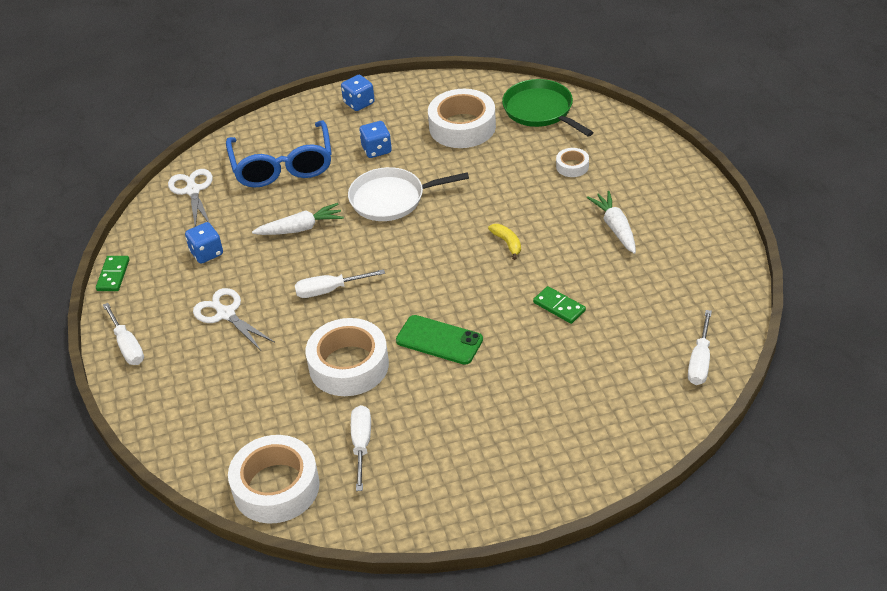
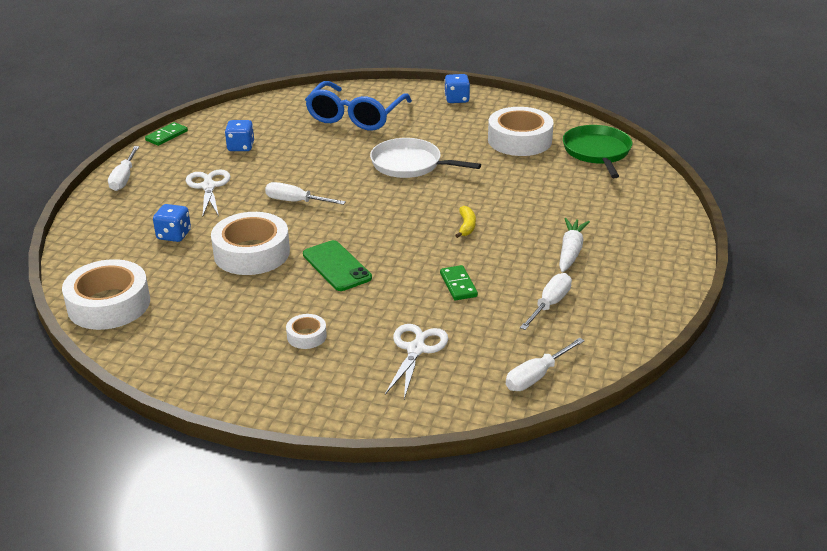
camera: 30 degrees right, 10 degrees down
(192, 190) = (277, 108): white scissors -> white scissors (416, 349)
(300, 228) = (322, 157): white carrot -> none
(361, 445) = (198, 307): white screwdriver -> white screwdriver (549, 304)
(376, 150) = (435, 131): blue dice -> blue dice (174, 235)
(572, 166) = (581, 197): white tape -> white tape (306, 336)

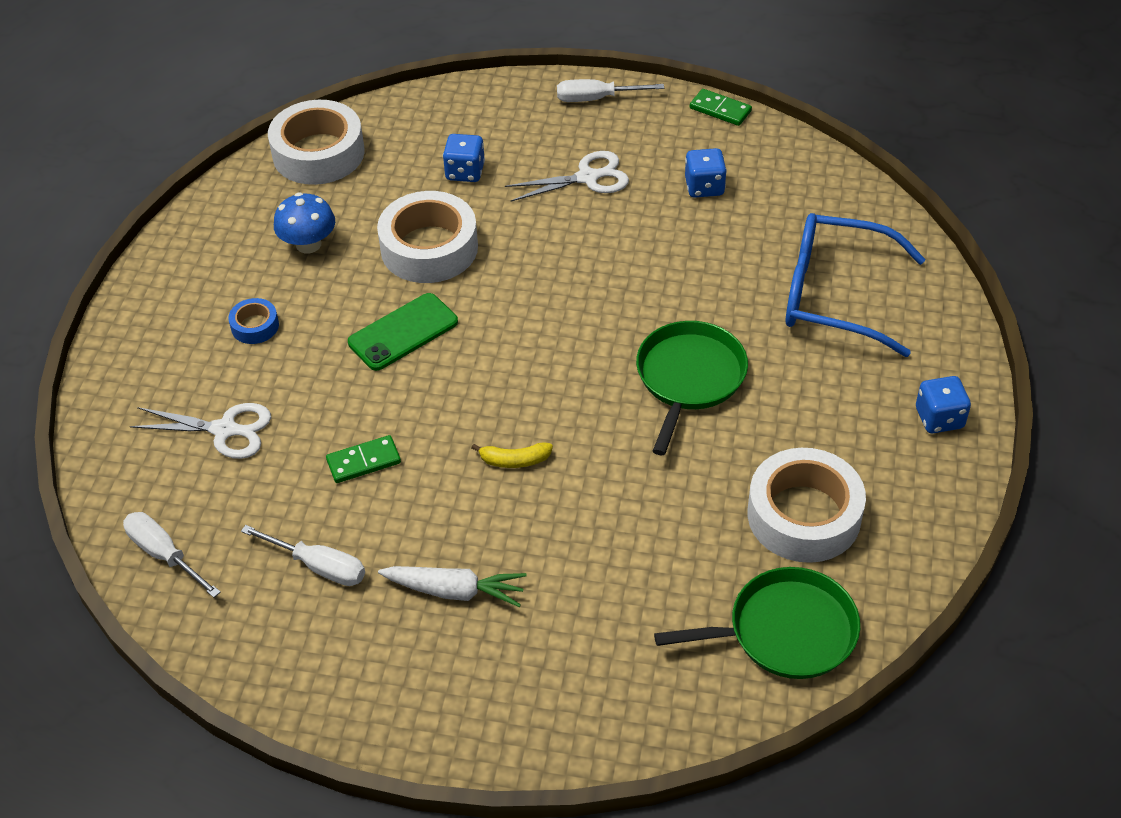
camera: 85 degrees right, 15 degrees up
(221, 309) = (308, 244): none -> blue mushroom
(296, 202) = (560, 268): white screwdriver -> none
(306, 336) = (255, 326): white tape -> blue tape
(410, 164) = (689, 378): white pan -> green pan

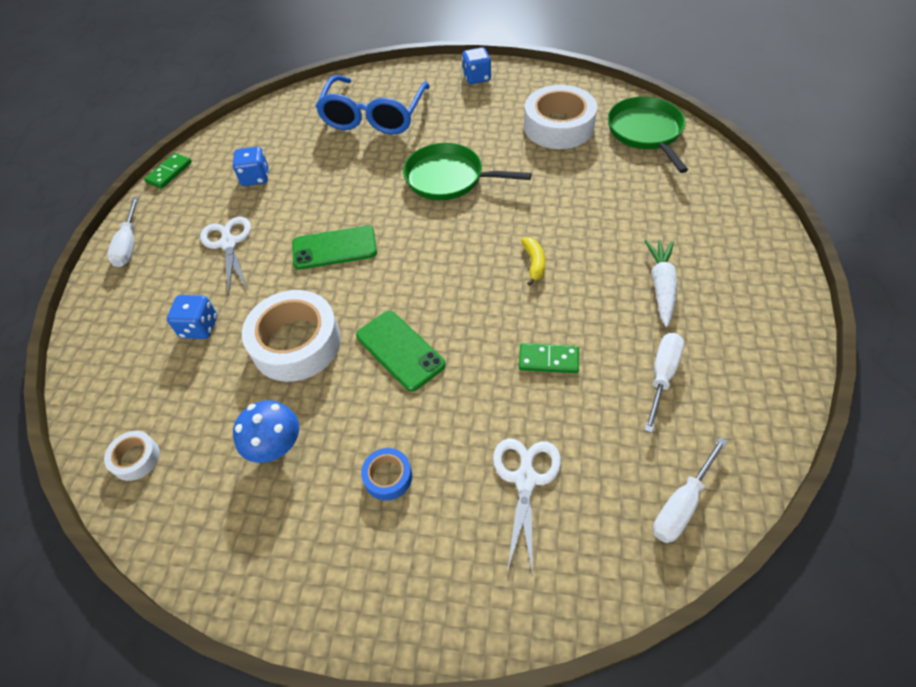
camera: 90 degrees left, 5 degrees up
(318, 153) = (136, 458): white tape -> white tape, size x0.47
(364, 461) = (548, 360): green domino -> green domino turned 60 degrees counterclockwise
(568, 269) = (334, 248): none -> green phone

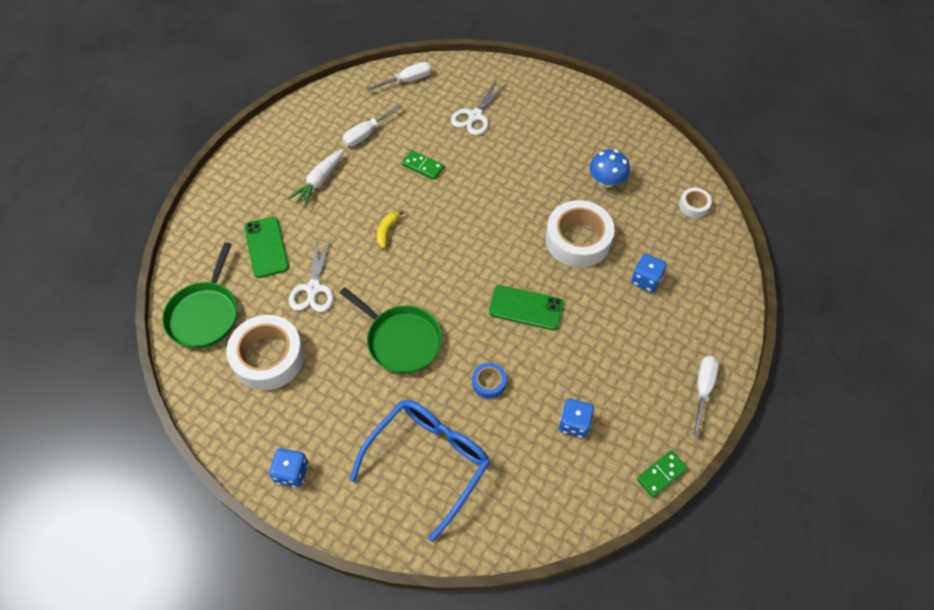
camera: 160 degrees left, 5 degrees up
(228, 243) = (613, 351): white scissors -> white scissors (313, 289)
(388, 477) = (547, 143): blue tape -> blue tape (489, 383)
(400, 350) = (510, 207): green phone -> green phone (266, 247)

